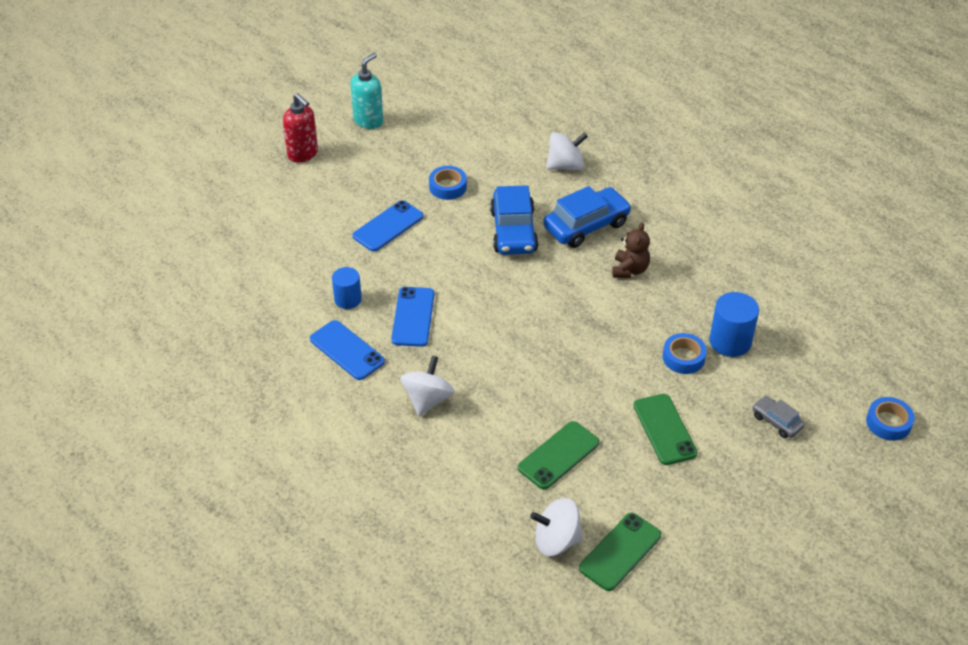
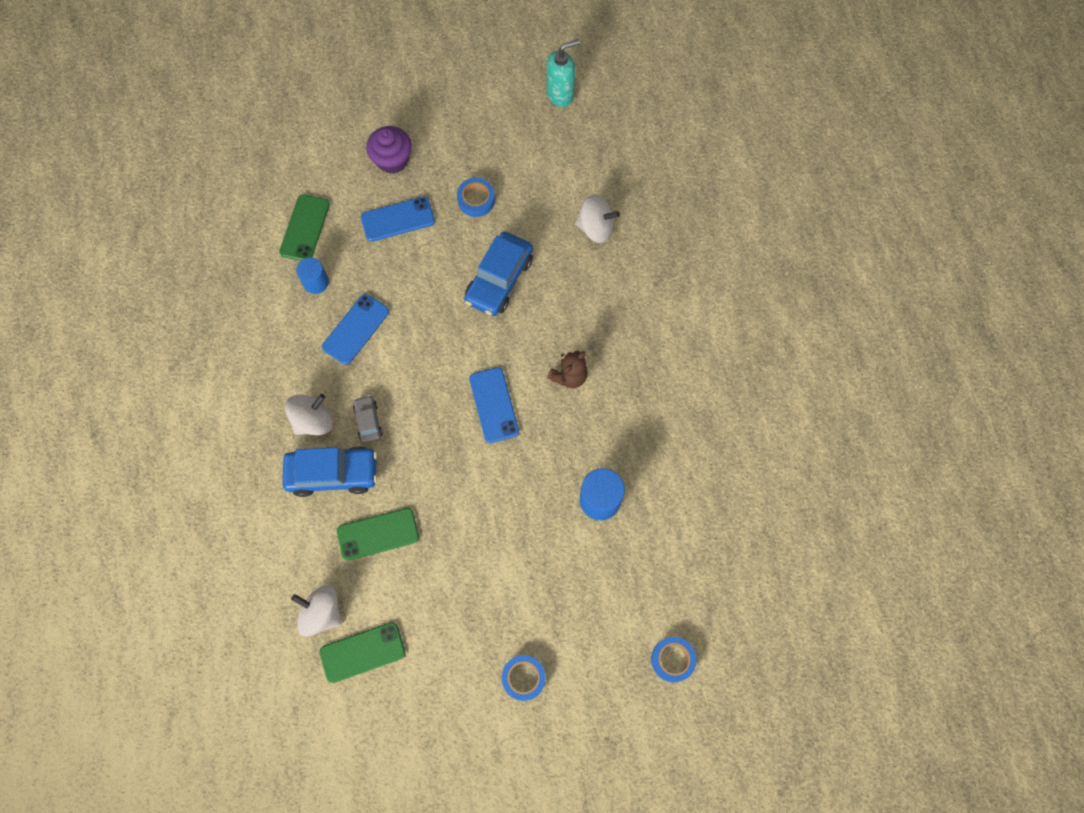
camera: 30 degrees right, 25 degrees up
(303, 154) = (378, 100): red soap dispenser -> none
(347, 350) = (283, 335): blue phone -> blue phone (494, 405)
(349, 189) = (392, 160): none -> purple cupcake
(368, 121) = (458, 87): turquoise soap dispenser -> turquoise soap dispenser (560, 94)
(586, 225) = (566, 306): blue car -> blue car (333, 473)
(664, 429) = (480, 557): green phone -> green phone (305, 228)
(683, 357) = (548, 494): blue tape -> blue tape (523, 678)
(776, 421) = (577, 603): grey car -> grey car (368, 421)

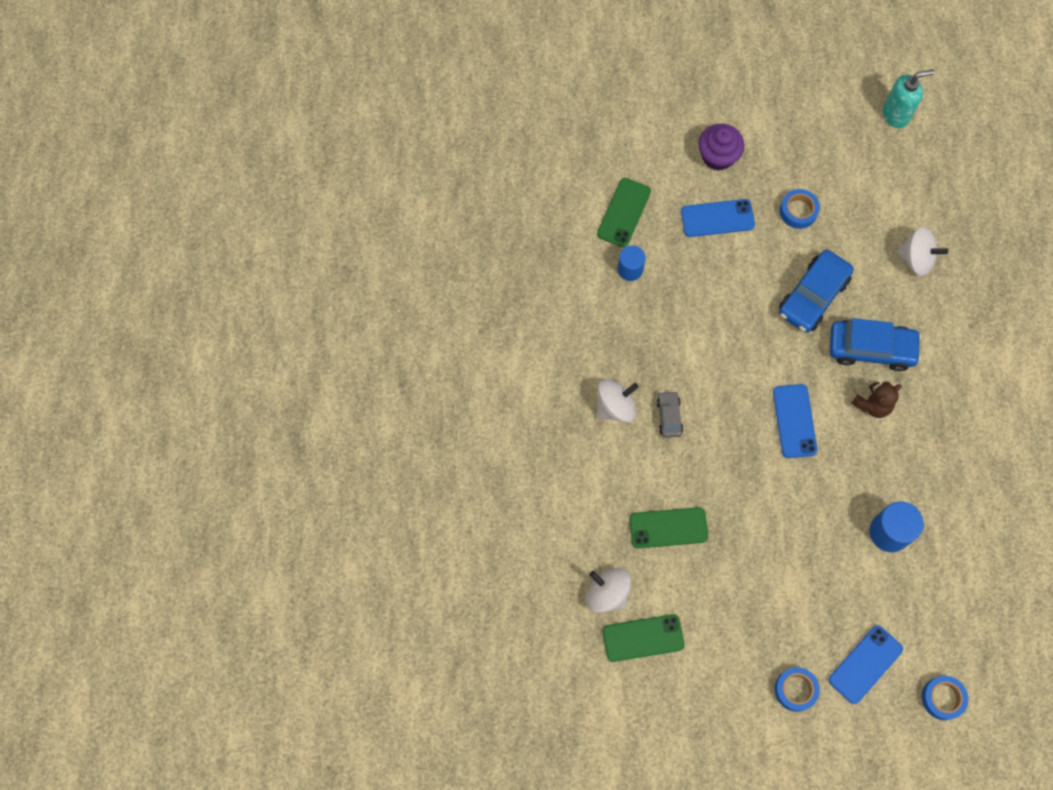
camera: 10 degrees right, 0 degrees up
(333, 473) = (630, 461): blue car -> blue car (871, 348)
(356, 329) = (665, 323): blue phone -> blue phone (865, 664)

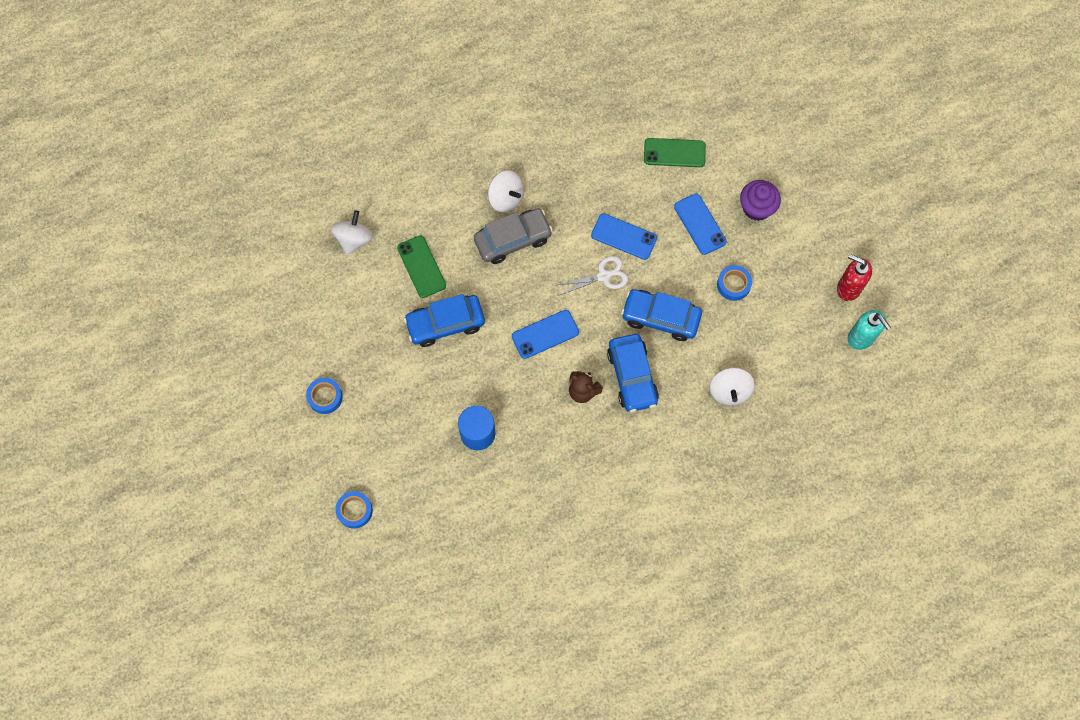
camera: 70 degrees right, 0 degrees up
(630, 269) = (626, 173): blue cylinder -> none
(643, 638) = (329, 275): green phone -> none
(669, 416) = (513, 239): grey car -> grey car, size x1.92
(745, 336) = (603, 276): none -> white scissors
(748, 524) = (445, 324): none -> blue car
(837, 105) = (848, 288): none -> red soap dispenser
(865, 664) = (362, 444): blue phone -> blue phone (624, 236)

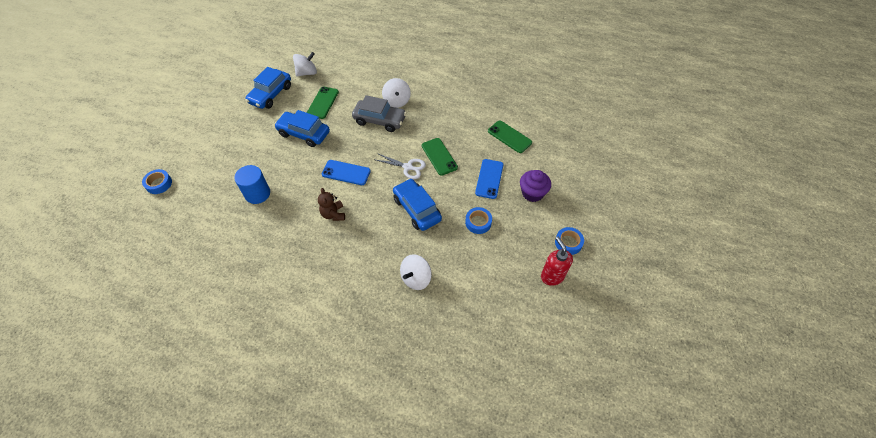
camera: 40 degrees right, 15 degrees down
(325, 397) = (212, 125): blue tape -> blue tape (568, 243)
(624, 236) = (439, 156): blue phone -> green phone
(632, 376) = (368, 227): blue car -> blue car (271, 94)
(861, 338) = (533, 312): turquoise soap dispenser -> none

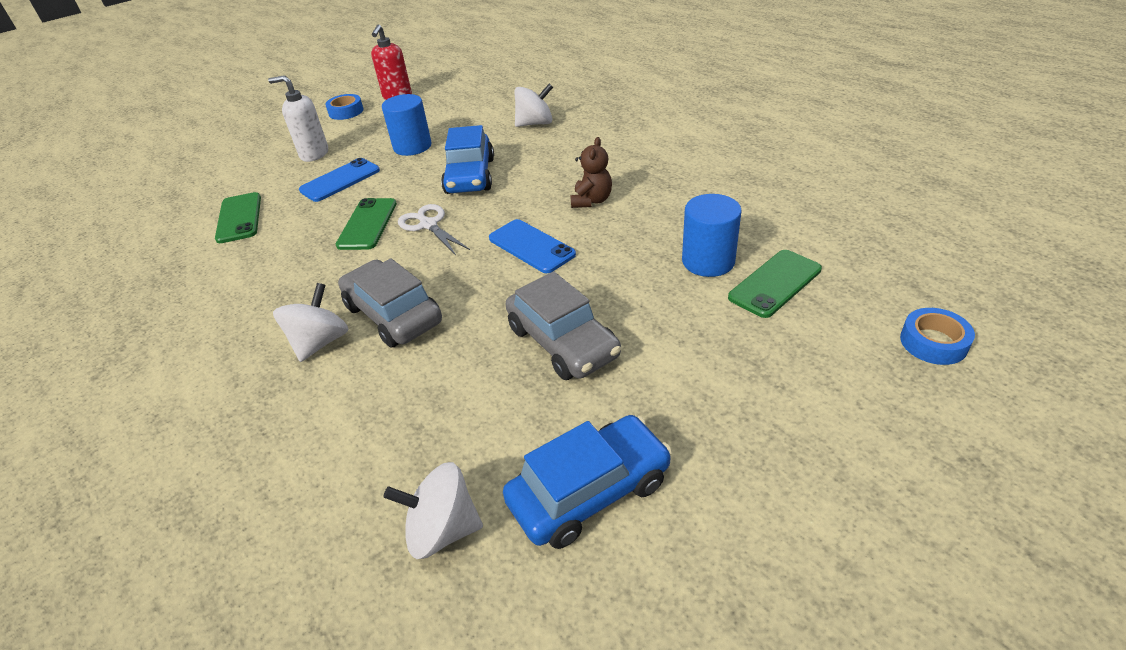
camera: 145 degrees left, 15 degrees down
(304, 133) = (563, 342): blue car -> grey car
(323, 103) = (471, 404): green phone -> green phone (775, 283)
(478, 222) = (412, 146): blue tape -> blue cylinder
(532, 193) = (314, 154): purple cupcake -> white soap dispenser

